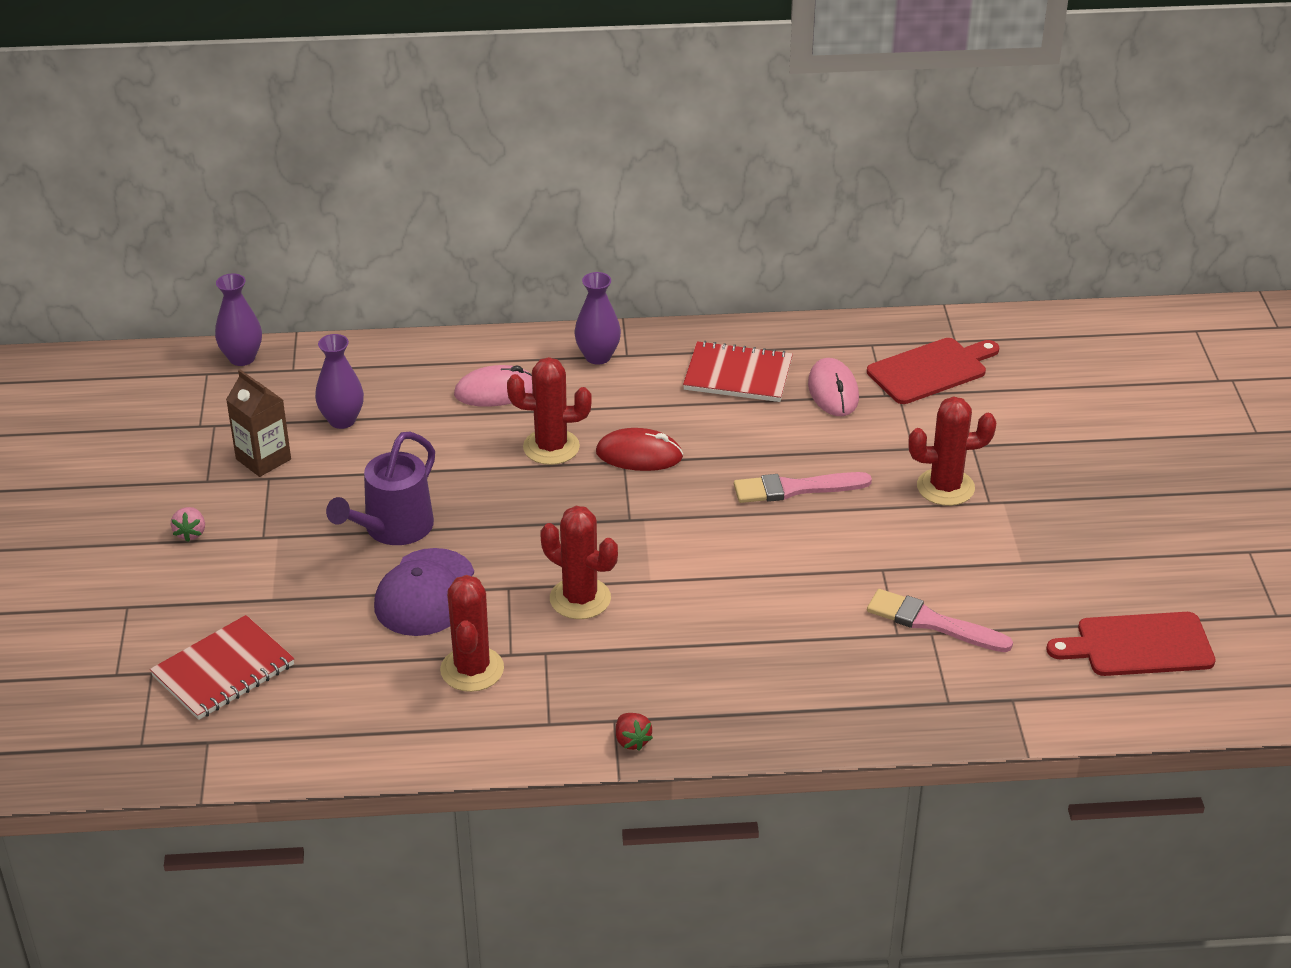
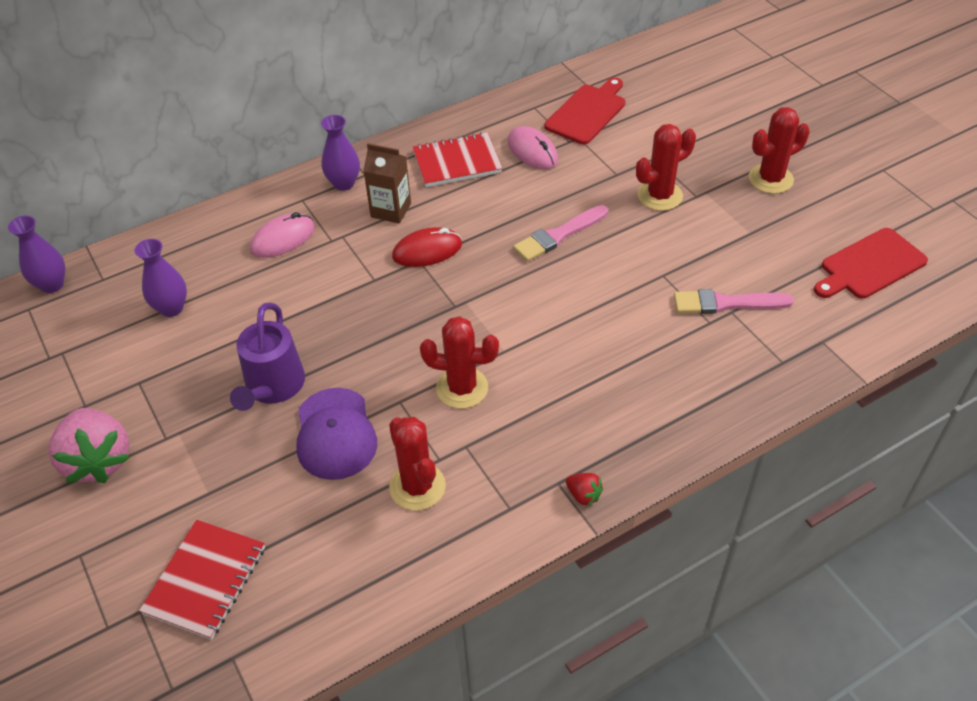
camera: 25 degrees left, 10 degrees up
(190, 533) = (98, 460): pink strawberry -> pink strawberry, size x2.34
(263, 459) = (124, 367): brown carton -> brown carton (391, 210)
(551, 447) = (356, 269): red cactus -> red cactus (770, 179)

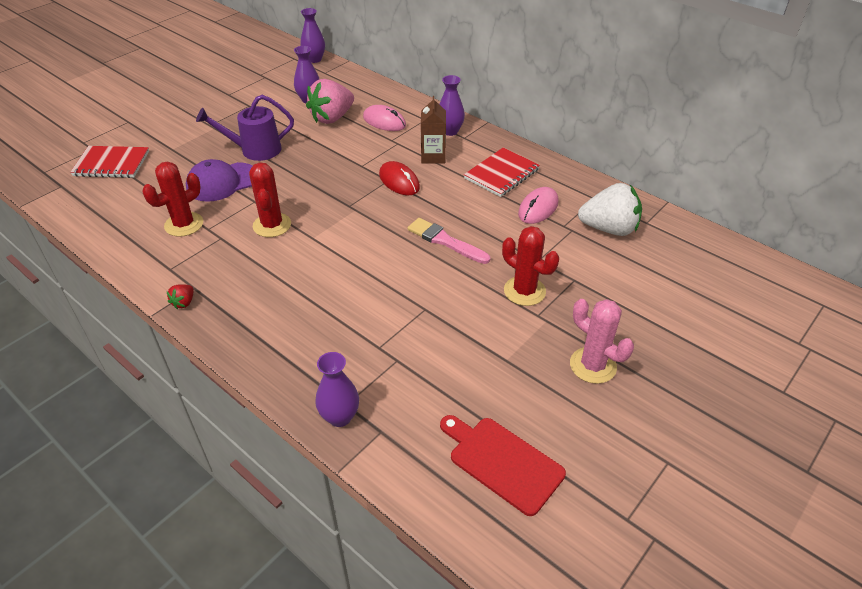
camera: 70 degrees right, 5 degrees down
(98, 460) = (190, 109): pink strawberry -> pink strawberry (332, 118)
(457, 162) = (501, 174): red notebook -> red notebook turned 75 degrees clockwise
(587, 112) = (609, 229): red cutting board -> white strawberry
(726, 303) = (406, 355): pink brush -> none
(770, 179) = (593, 365): red cactus -> pink cactus
(799, 369) = (340, 417): none -> purple vase

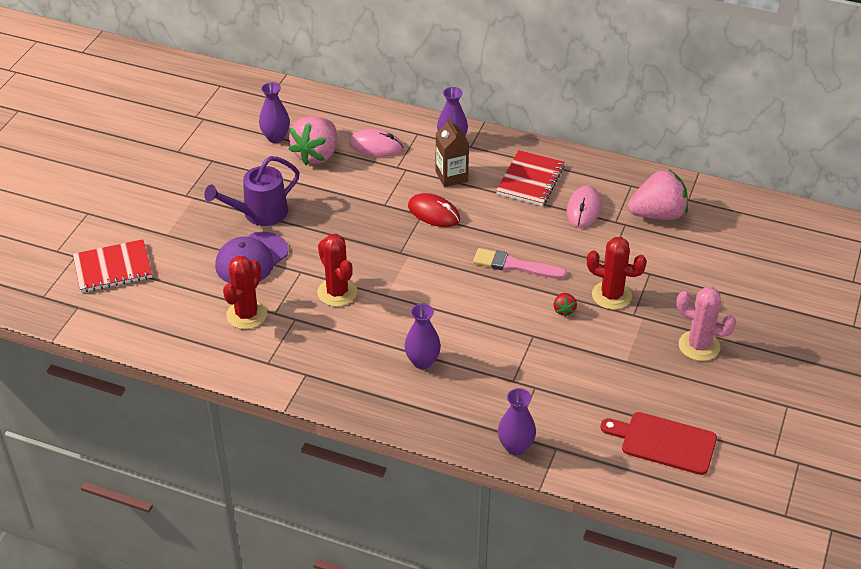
camera: 20 degrees left, 0 degrees up
(184, 302) = (307, 390): red strawberry -> red strawberry (564, 310)
(314, 59) = (245, 82): purple vase -> purple vase (422, 361)
(609, 229) = (658, 214): white strawberry -> pink strawberry

